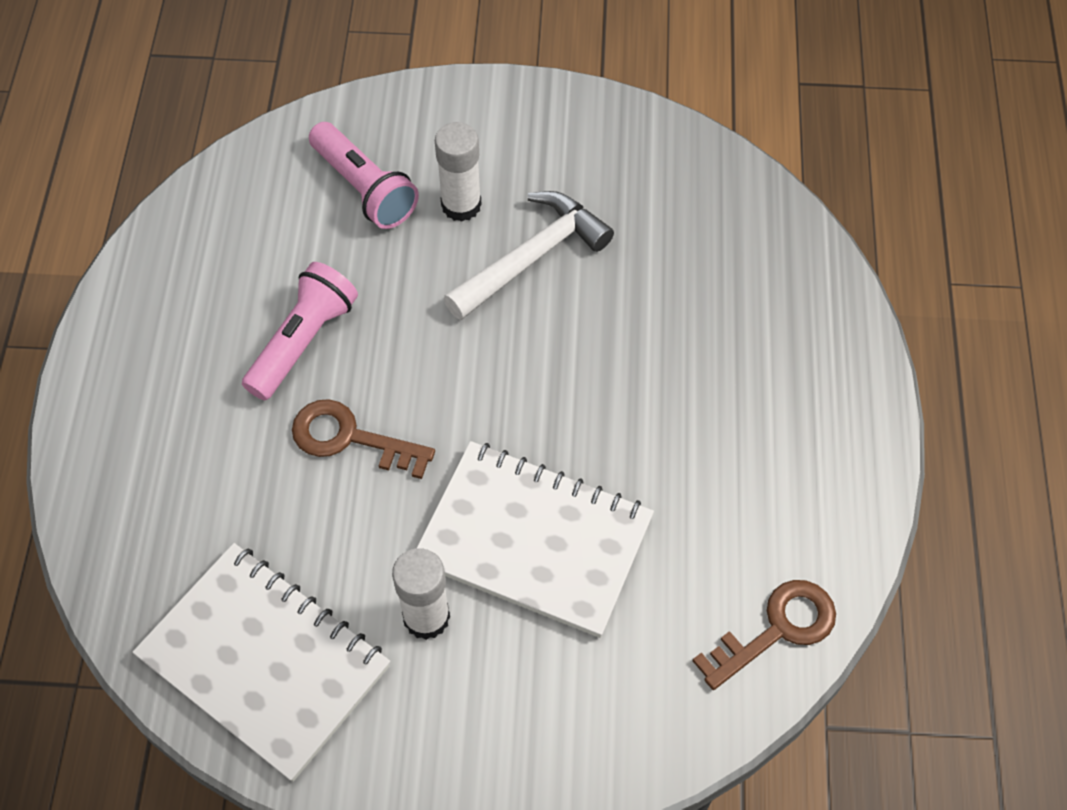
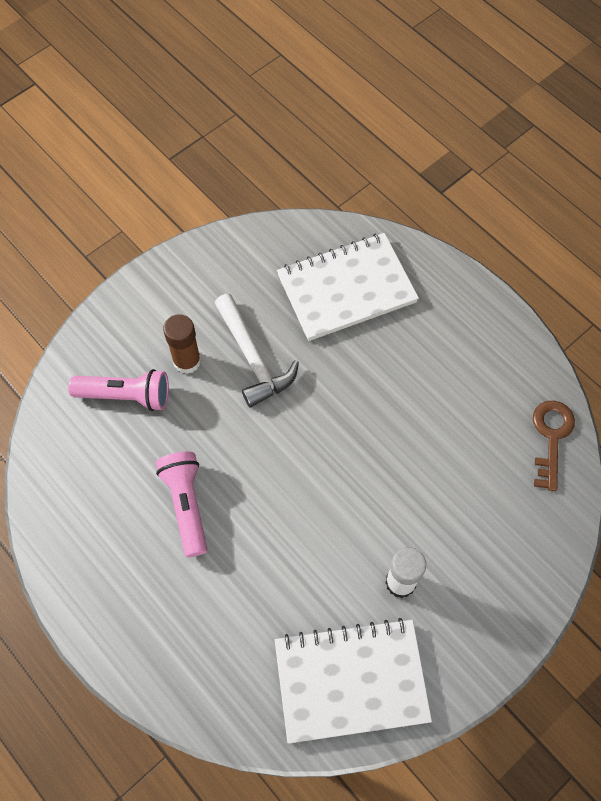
camera: 45 degrees left, 5 degrees up
(350, 438) = (266, 531): brown key -> none
(461, 205) = (187, 361): white glue stick -> brown glue stick
(532, 258) = (253, 358): white hammer -> white hammer turned 150 degrees clockwise
(533, 541) = (408, 498): white notebook -> white notebook (346, 289)

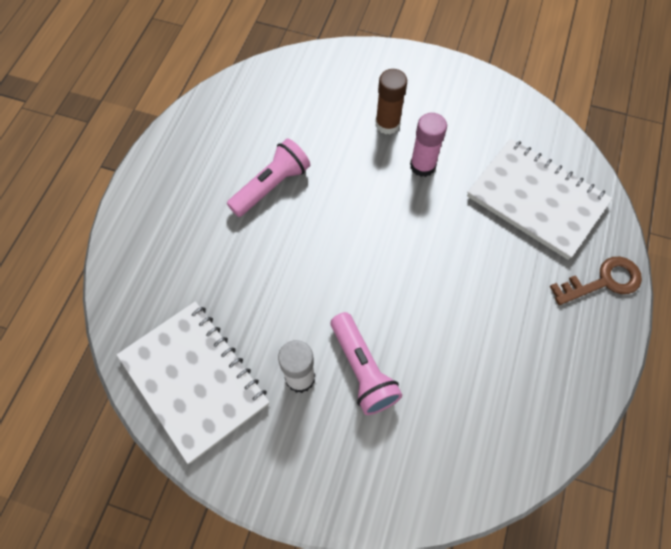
camera: 60 degrees right, 0 degrees up
(126, 396) = (332, 102): pink flashlight -> pink flashlight (362, 370)
(253, 358) = (422, 166): white hammer -> pink glue stick
(551, 437) = (523, 446): brown key -> brown key (603, 281)

